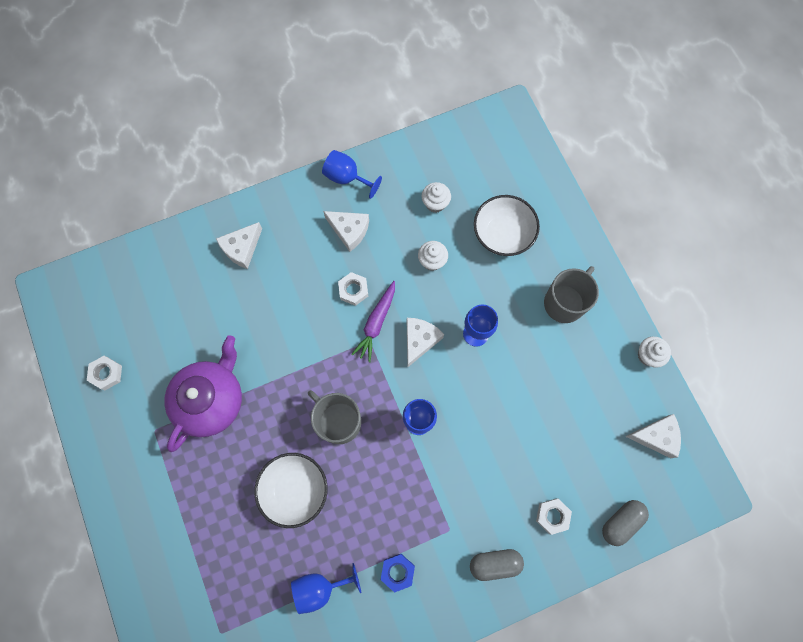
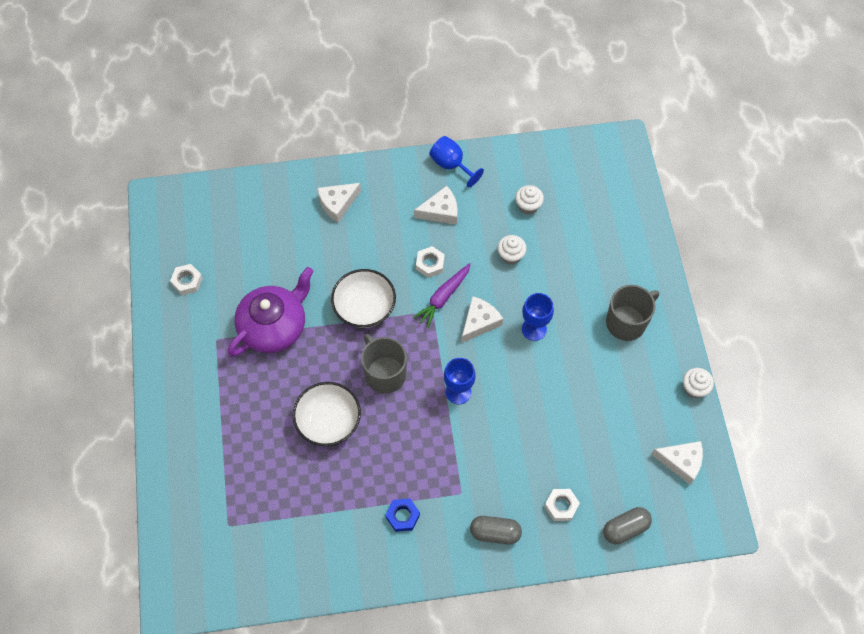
camera: 15 degrees right, 10 degrees down
(320, 587) = (328, 511): blue goblet -> none
(349, 231) = (440, 211): white cheese -> white cheese turned 60 degrees counterclockwise
(502, 234) = (584, 248): white bowl -> white bowl (364, 308)

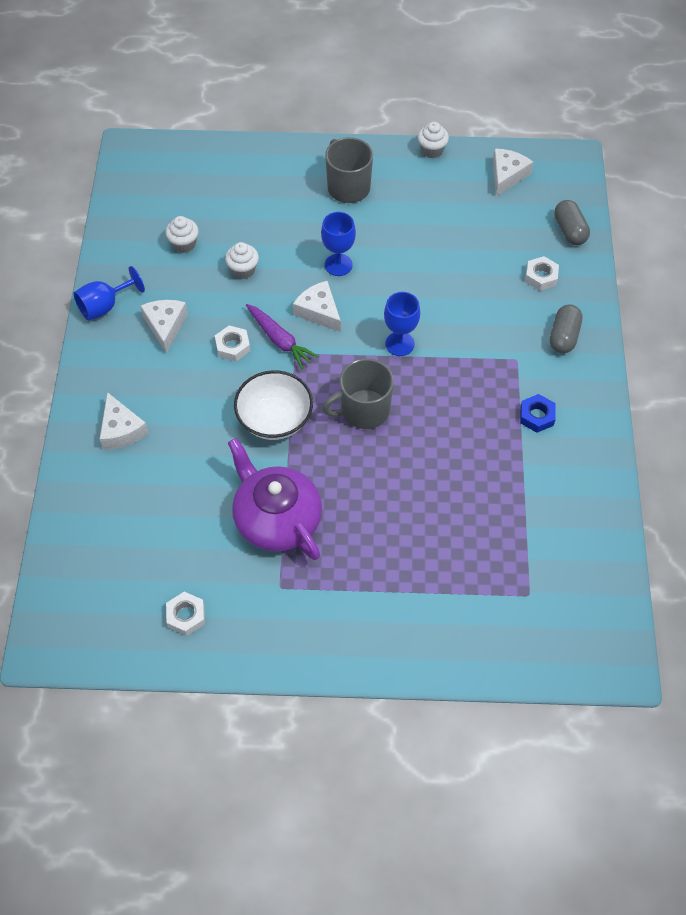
camera: 80 degrees left, 5 degrees down
(328, 422) = (414, 474): white bowl -> none

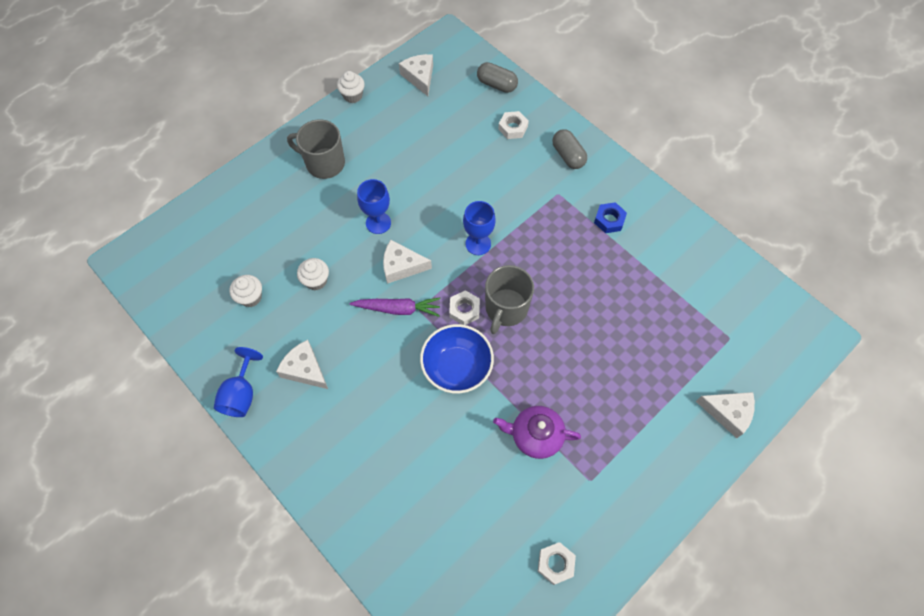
camera: 45 degrees left, 5 degrees up
(121, 430) = (359, 475): white cheese -> white cheese (728, 413)
(233, 346) = (370, 342): white nut -> white nut (464, 310)
(275, 419) = (457, 367): white bowl -> blue bowl
(276, 519) = (535, 436): purple teapot -> purple teapot, size x0.65

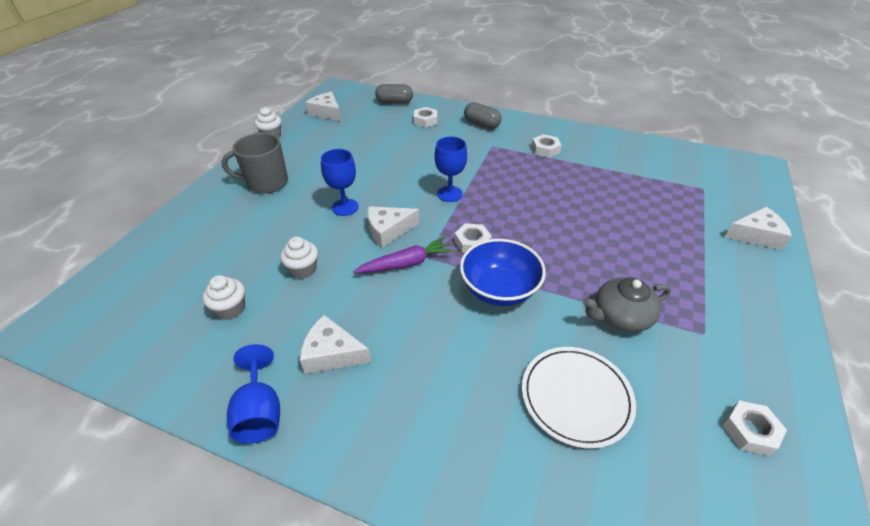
camera: 25 degrees left, 20 degrees down
(453, 482) = (576, 397): none -> white plate
(506, 309) = (510, 229): grey mug -> none
(535, 436) = (620, 316): purple teapot -> grey teapot
(609, 220) = (545, 149): blue nut -> white nut

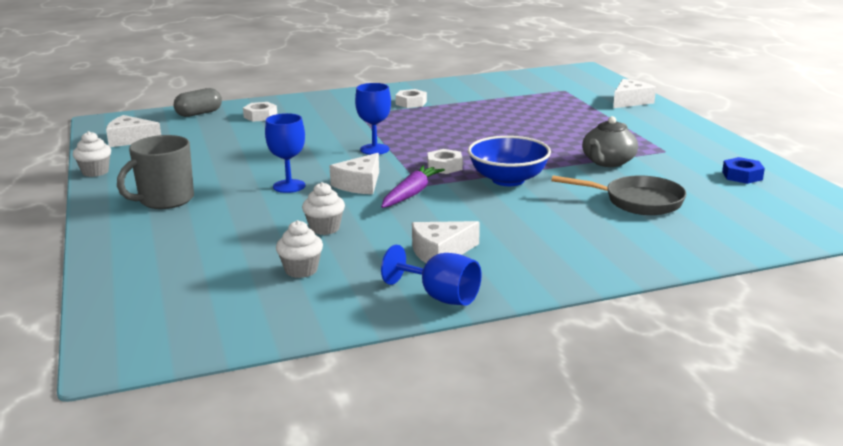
camera: 40 degrees left, 20 degrees down
(481, 124) = (323, 104): grey capsule -> none
(576, 397) = (637, 201): white plate -> grey pan
(750, 431) = (742, 176): white nut -> blue nut

